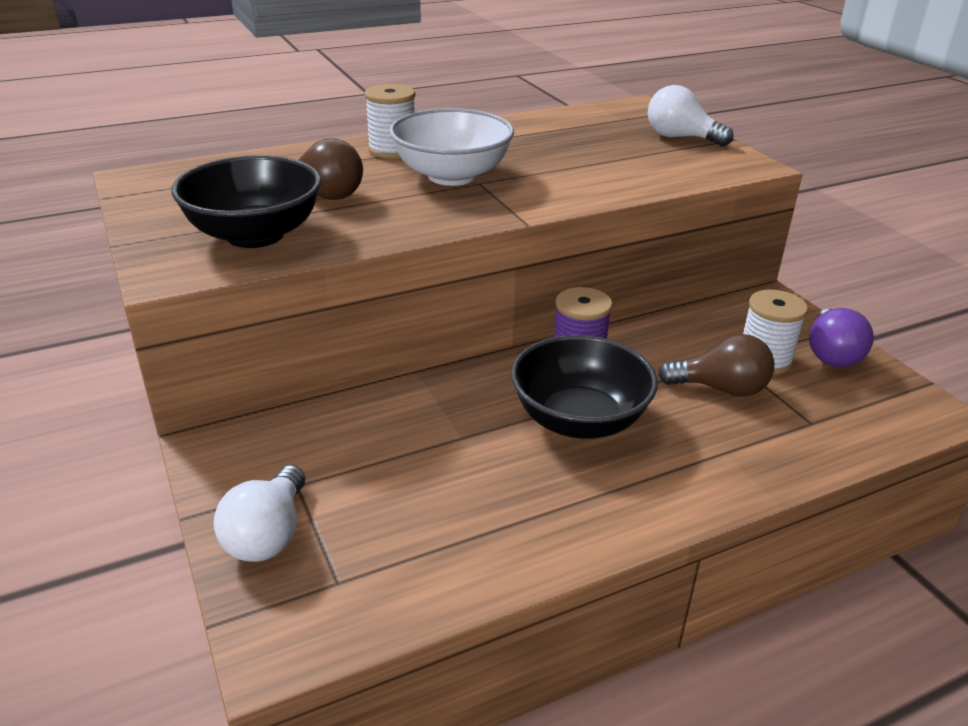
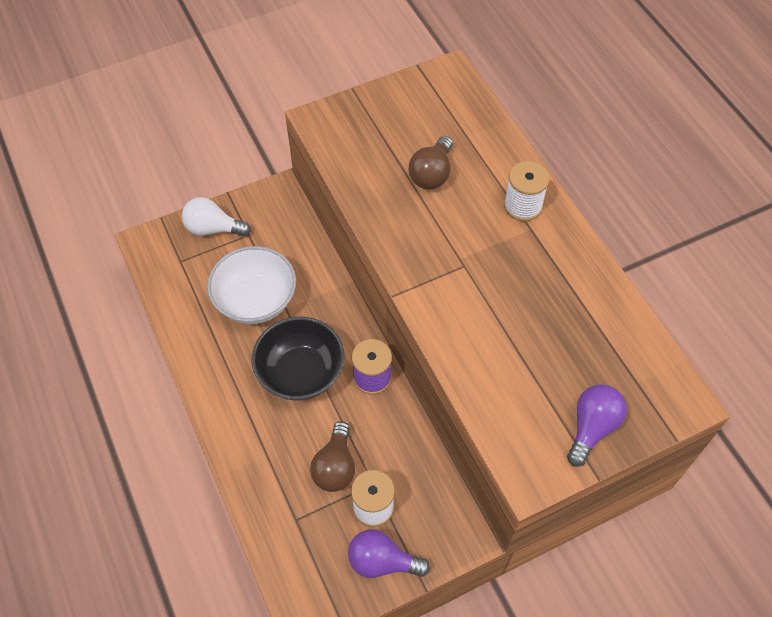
camera: 90 degrees right, 25 degrees up
(255, 235) = (367, 149): black bowl -> none
(452, 176) = (475, 247): white bowl -> white bowl (256, 300)
(680, 138) = (592, 427): white light bulb -> purple light bulb

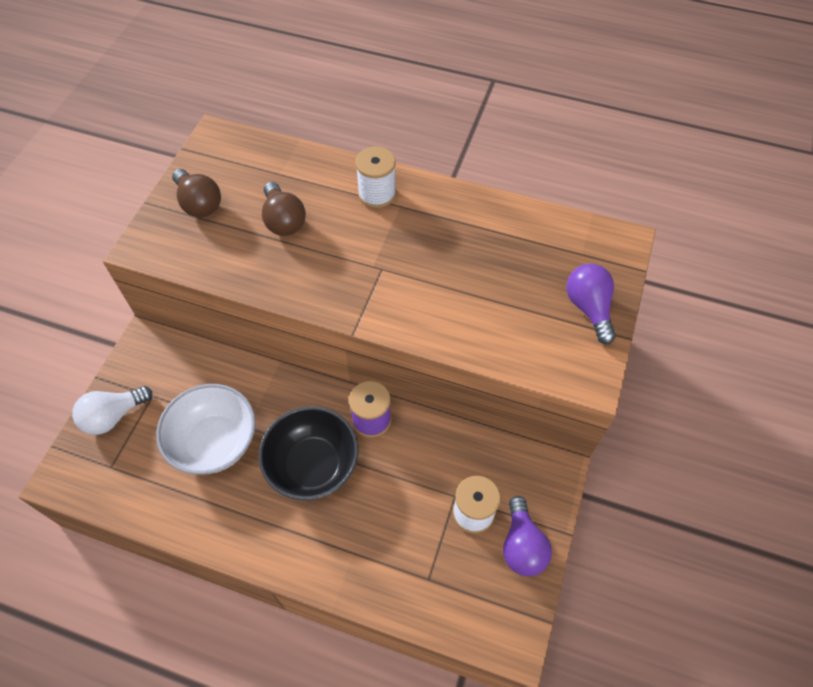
camera: 45 degrees left, 0 degrees up
(335, 466) = (415, 510): brown light bulb -> brown light bulb (199, 204)
(382, 561) = (522, 545): purple light bulb -> purple light bulb turned 60 degrees counterclockwise

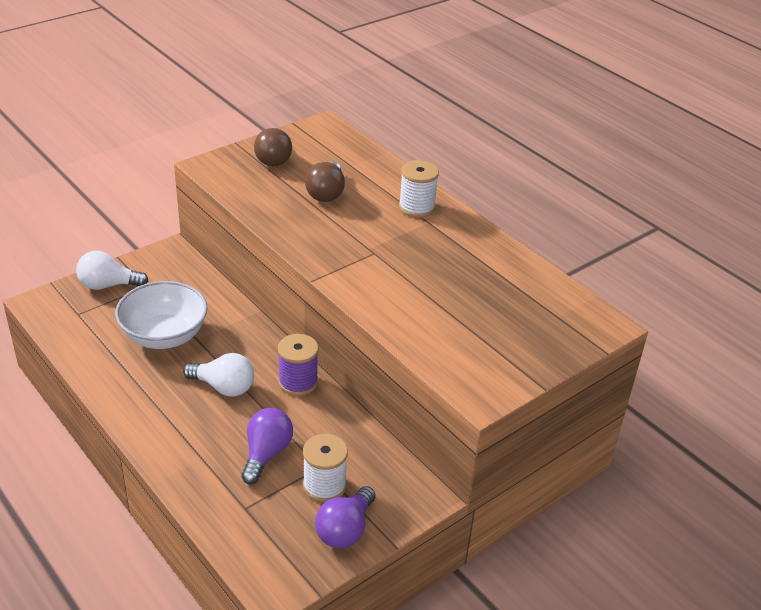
camera: 30 degrees right, 20 degrees down
(312, 465) = (224, 387): black bowl -> white light bulb
(589, 308) = (527, 353): purple light bulb -> purple light bulb (266, 454)

